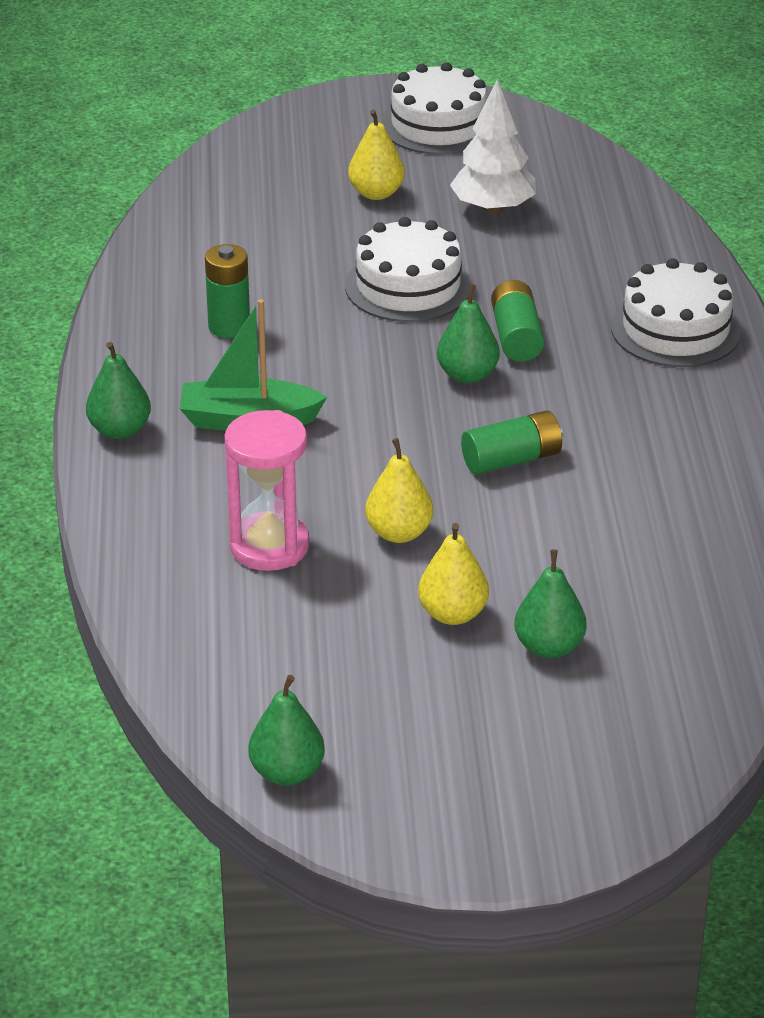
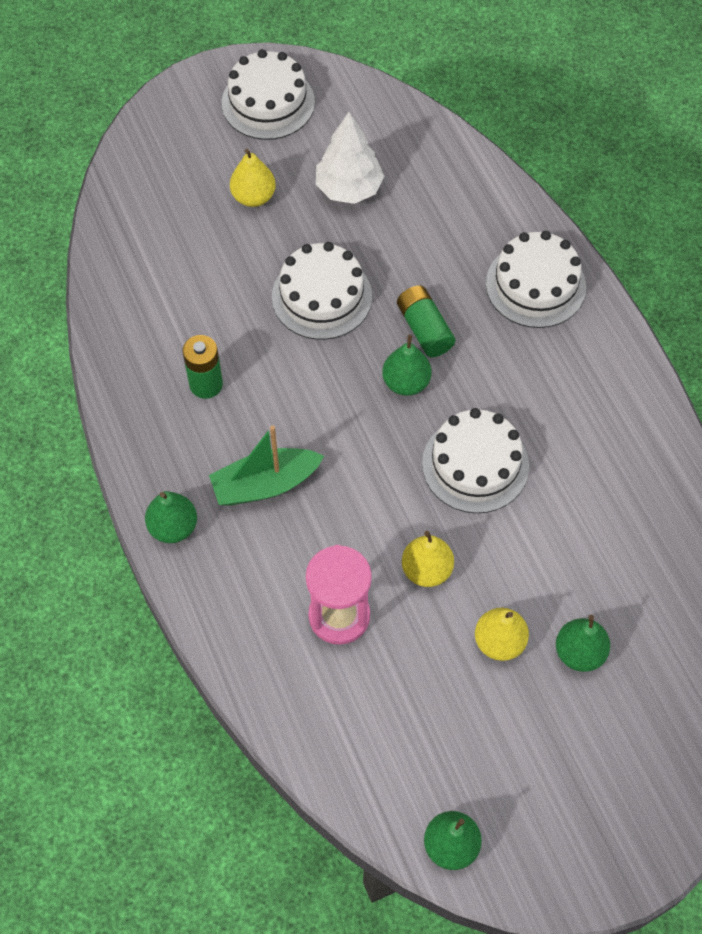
camera: 20 degrees left, 25 degrees up
(512, 460) = (475, 464): green battery -> white cake

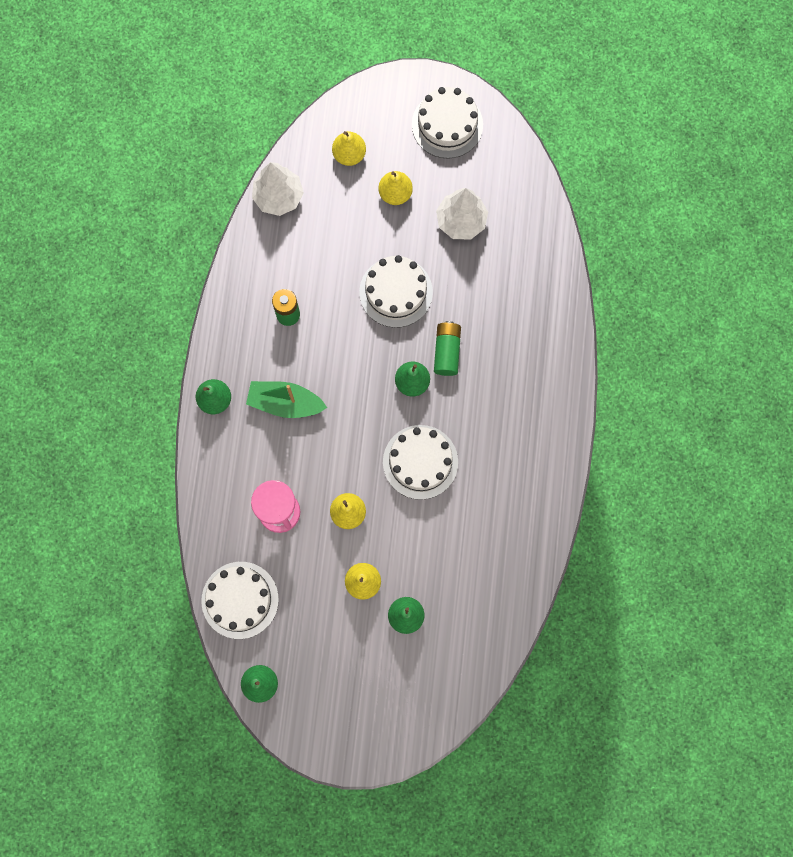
camera: 30 degrees right, 15 degrees up
(114, 265) = (278, 197): none -> white tree
(173, 183) = (349, 155): none -> yellow pear
(535, 285) = (538, 359): white cake -> white cake (240, 600)

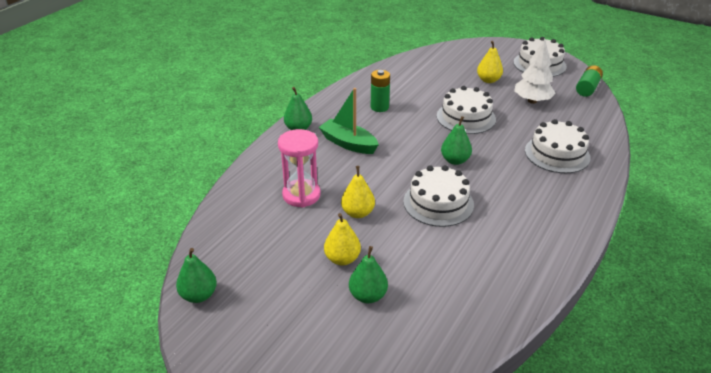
camera: 25 degrees right, 40 degrees down
(240, 600) = (228, 234): white cake -> white cake (557, 154)
(278, 197) = (406, 64): white tree -> none
(349, 155) = (464, 60): yellow pear -> none
(447, 351) = (492, 153): green battery -> green battery (587, 88)

